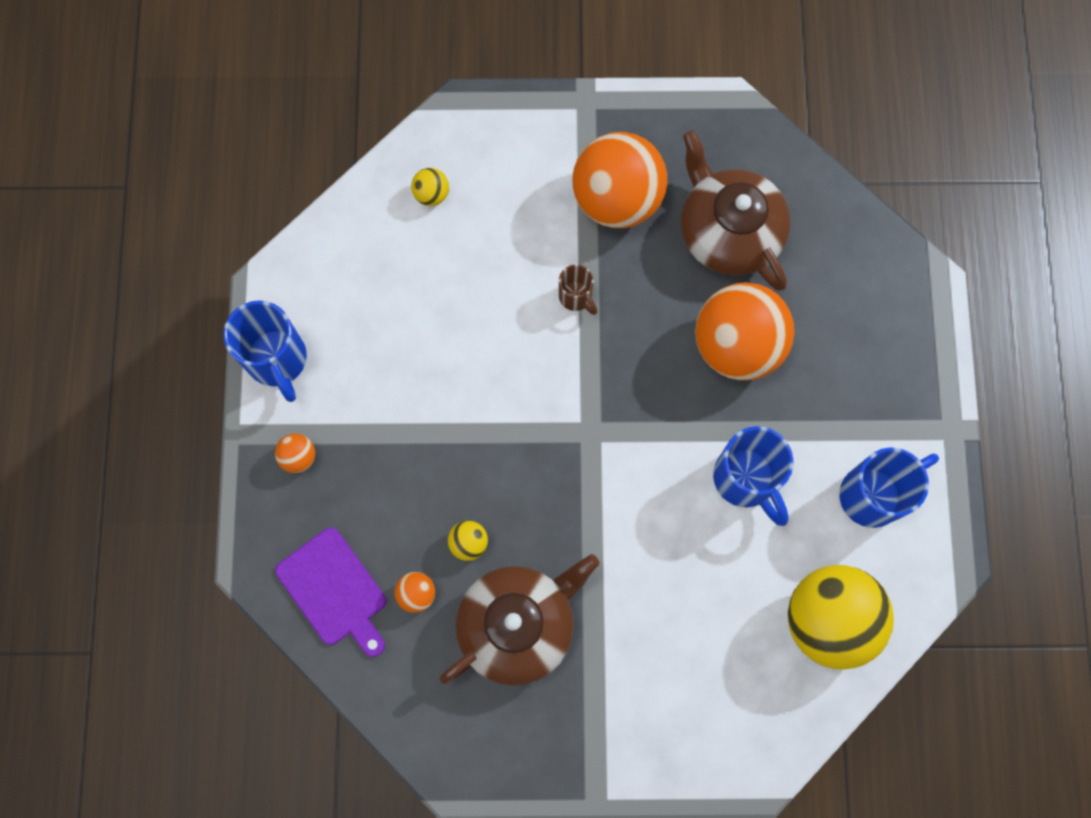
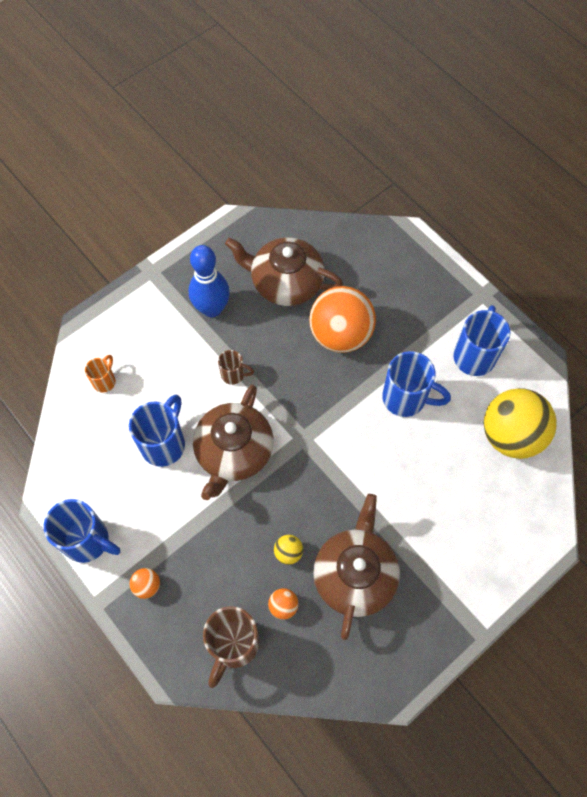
camera: 40 degrees left, 10 degrees down
(334, 590) = (233, 645): purple cutting board -> brown mug
(431, 194) = (104, 381): yellow ball -> orange mug
(437, 317) = (164, 444): none -> blue mug
(503, 386) = (233, 452): none -> brown teapot
(617, 199) = (212, 309): orange ball -> blue bowling pin

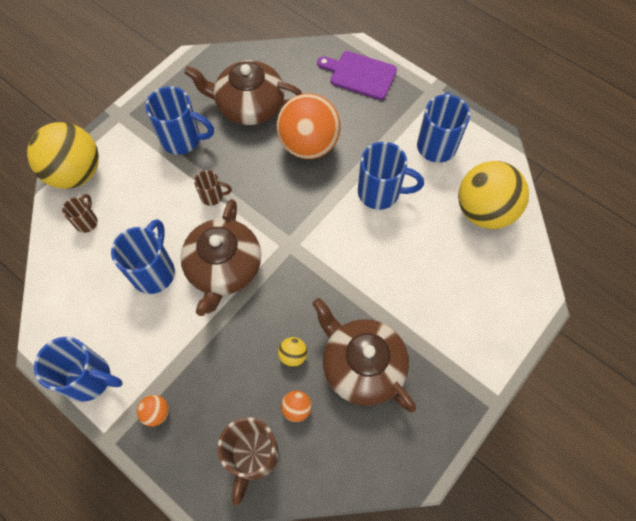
camera: 10 degrees left, 0 degrees up
(100, 328) = (76, 173): none -> yellow ball
(104, 381) = (87, 221): orange mug -> brown mug
(212, 309) = (182, 139): blue bowling pin -> blue mug
(355, 574) = (361, 365): brown teapot -> brown teapot turned 45 degrees counterclockwise
(407, 265) = (360, 75): none -> purple cutting board

